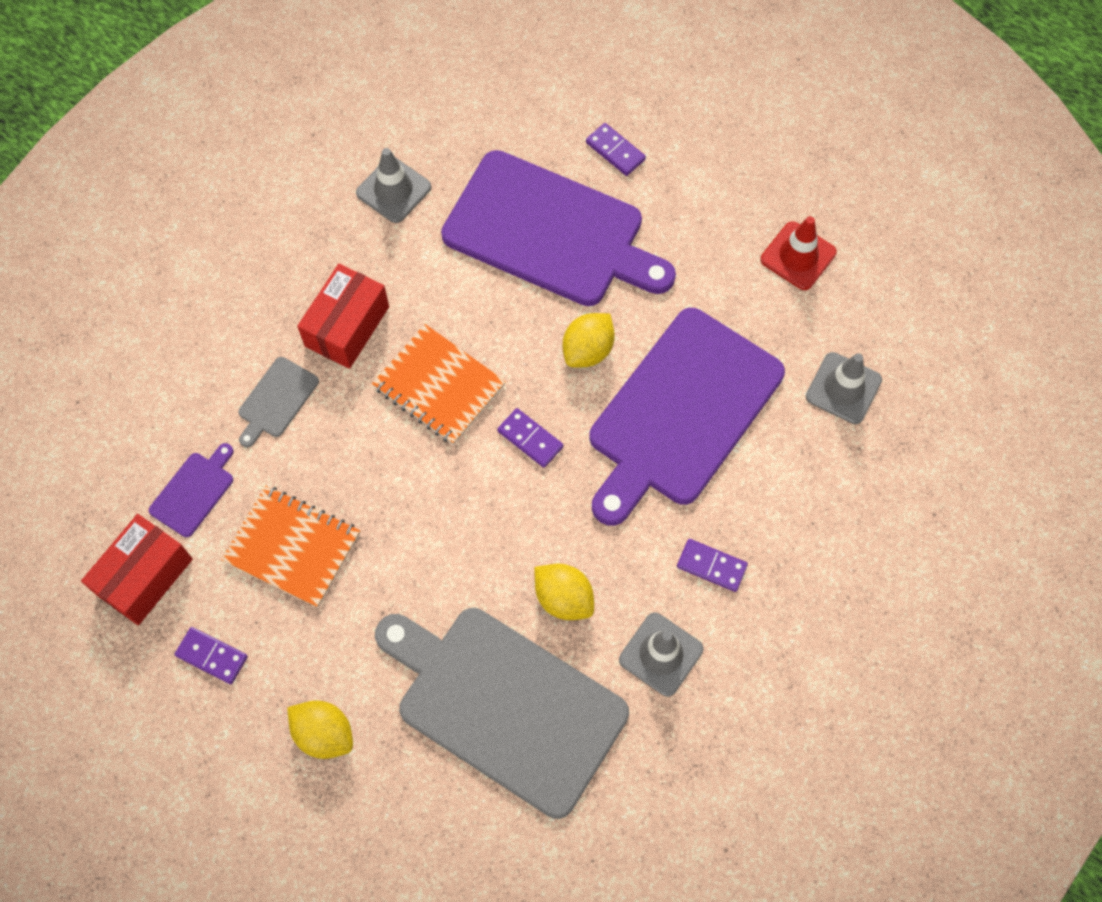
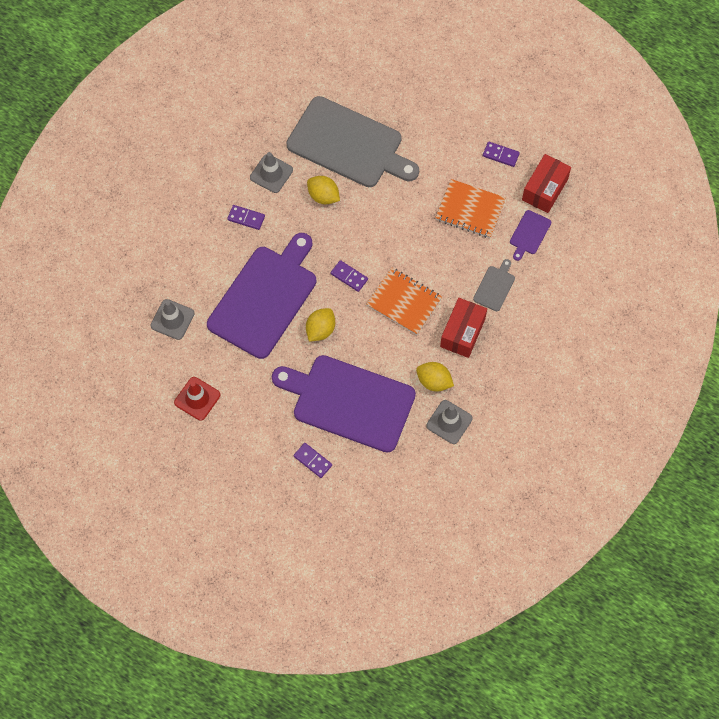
camera: 175 degrees right, 0 degrees up
(324, 734) = (437, 125): yellow lemon -> yellow lemon (434, 381)

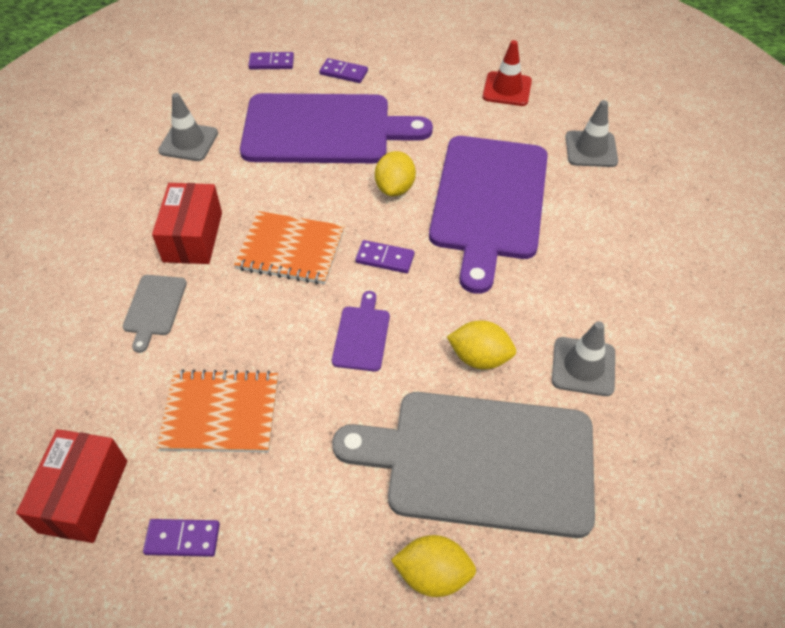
camera: 160 degrees right, 15 degrees down
(246, 218) = (579, 290): purple domino -> purple domino (271, 63)
(434, 381) = (220, 175): yellow lemon -> yellow lemon (433, 574)
(529, 234) = (106, 405): purple cutting board -> purple cutting board (361, 335)

